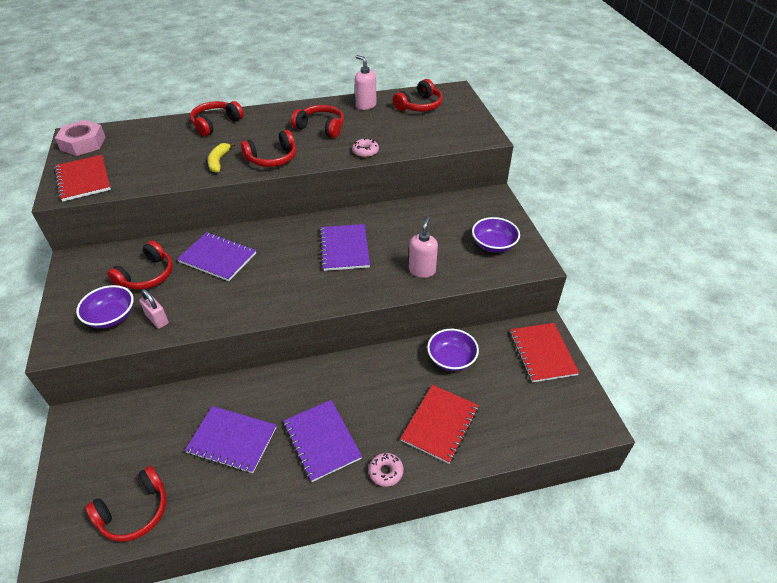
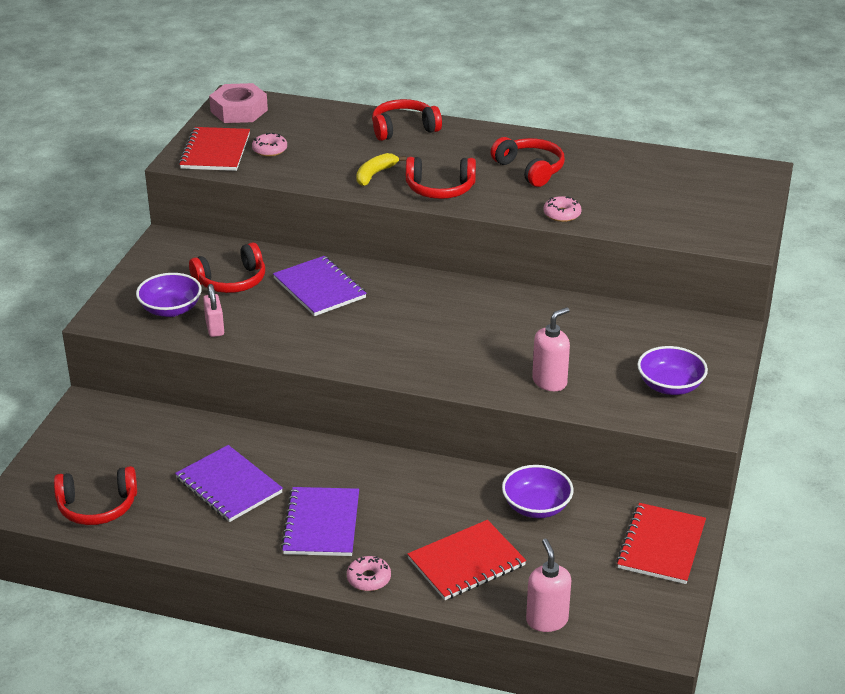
camera: 30 degrees right, 10 degrees down
(127, 166) = (269, 150): none -> pink donut
(344, 248) = (474, 327): purple notebook -> none
(366, 105) = (613, 158): pink soap dispenser -> pink soap dispenser (547, 620)
(419, 105) = (688, 178): red headphones -> none

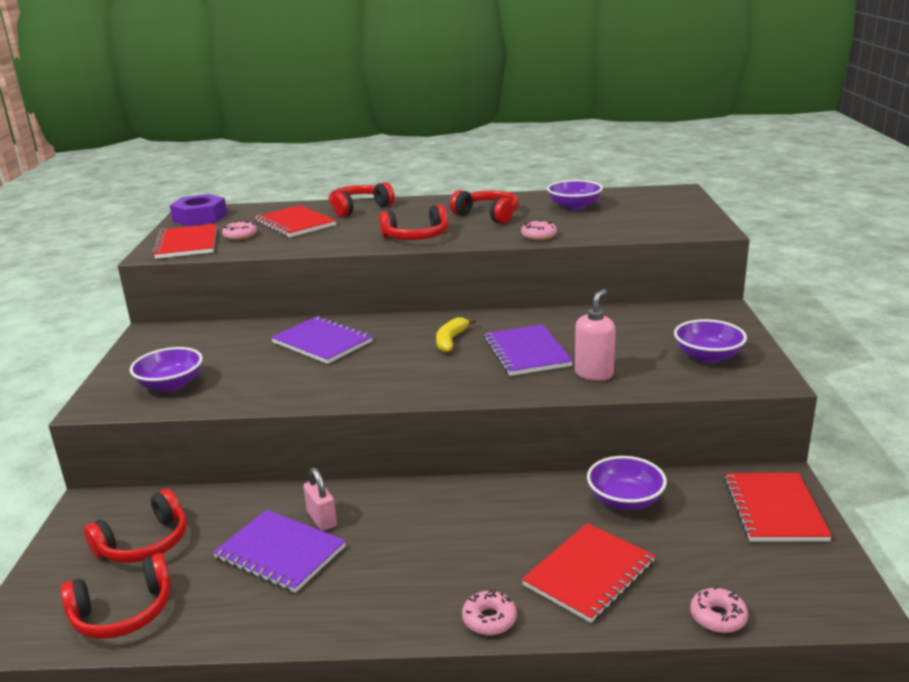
camera: 15 degrees left, 10 degrees down
(214, 328) = (224, 391): pink padlock -> pink padlock (322, 519)
(231, 281) = (229, 352): red headphones -> red headphones (144, 543)
(239, 111) = (200, 217): pink nut -> purple nut
(321, 524) = (405, 570): purple notebook -> purple notebook (526, 352)
(329, 141) = (295, 223): none -> red notebook
(375, 174) = (349, 237): yellow banana -> yellow banana (451, 340)
(547, 620) = (718, 617): pink soap dispenser -> pink donut
(628, 174) = (574, 206): none -> purple bowl

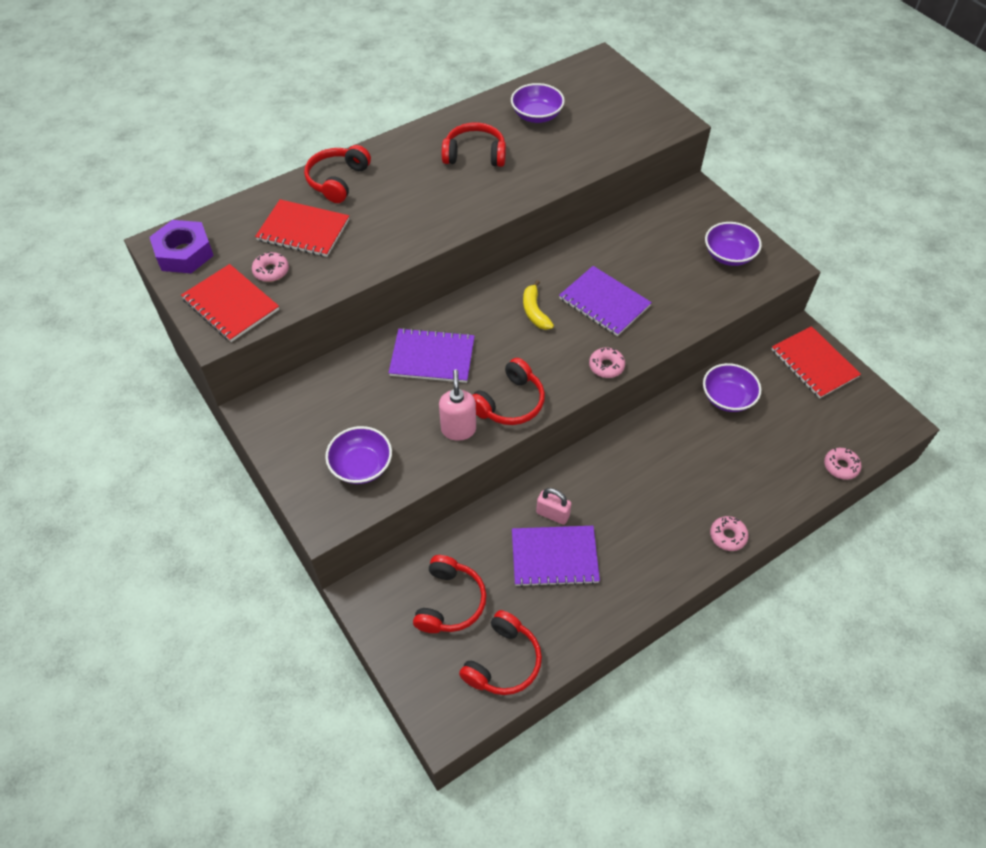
camera: 35 degrees left, 30 degrees up
(416, 237) = (446, 214): red headphones -> red headphones (510, 403)
(539, 236) = (550, 176): pink donut -> pink donut (606, 366)
(589, 574) = (753, 471): red notebook -> none
(594, 373) = (671, 308): pink soap dispenser -> pink soap dispenser (458, 429)

